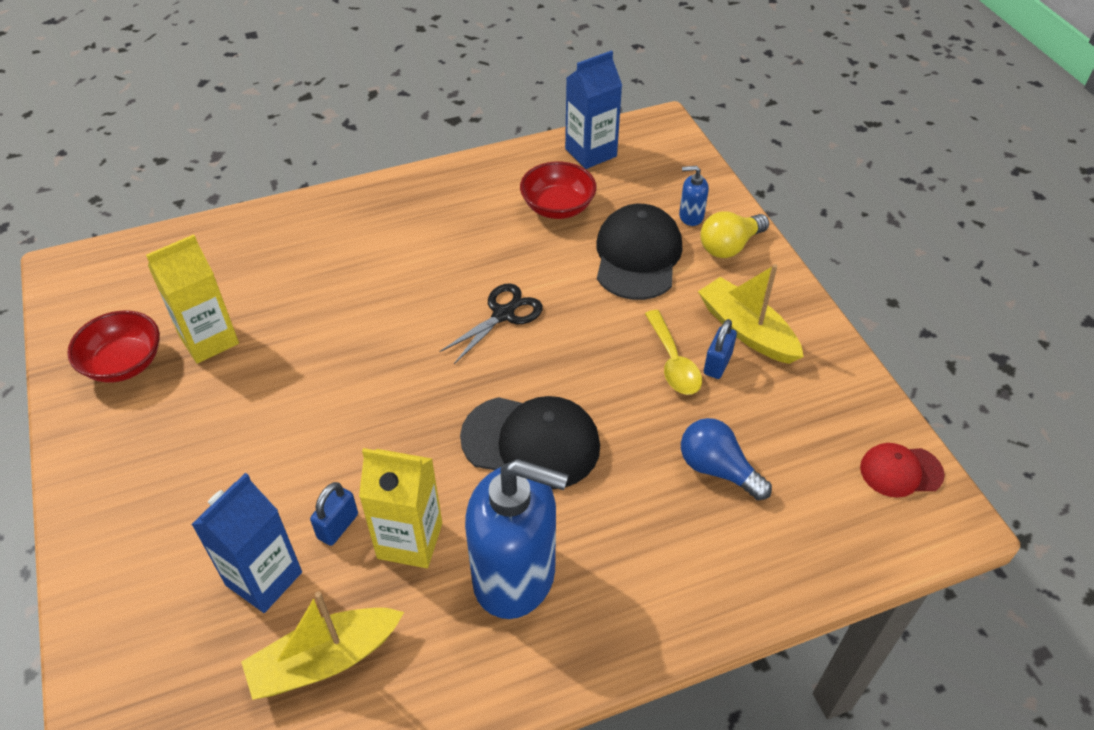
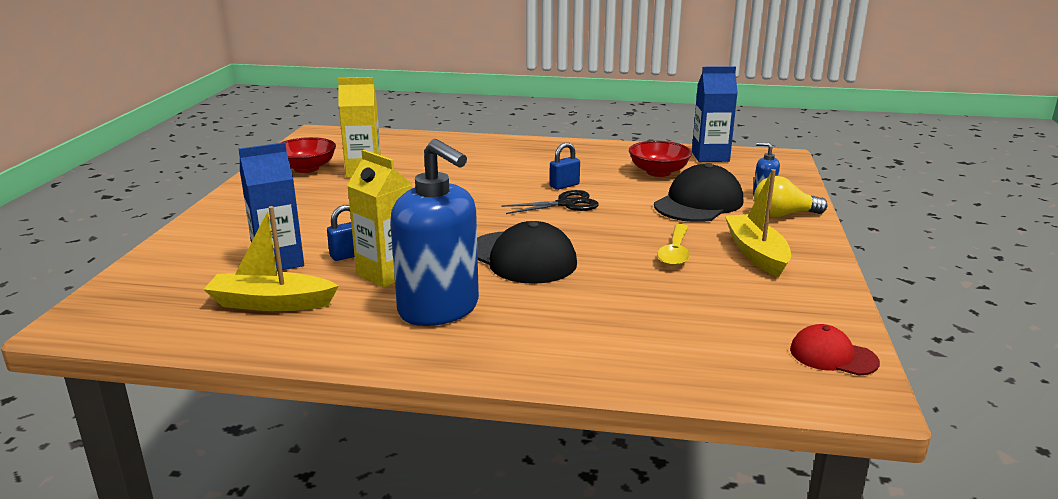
camera: 30 degrees right, 25 degrees down
(717, 364) = (712, 262): blue padlock -> blue padlock (564, 185)
(717, 469) = (657, 308): blue light bulb -> none

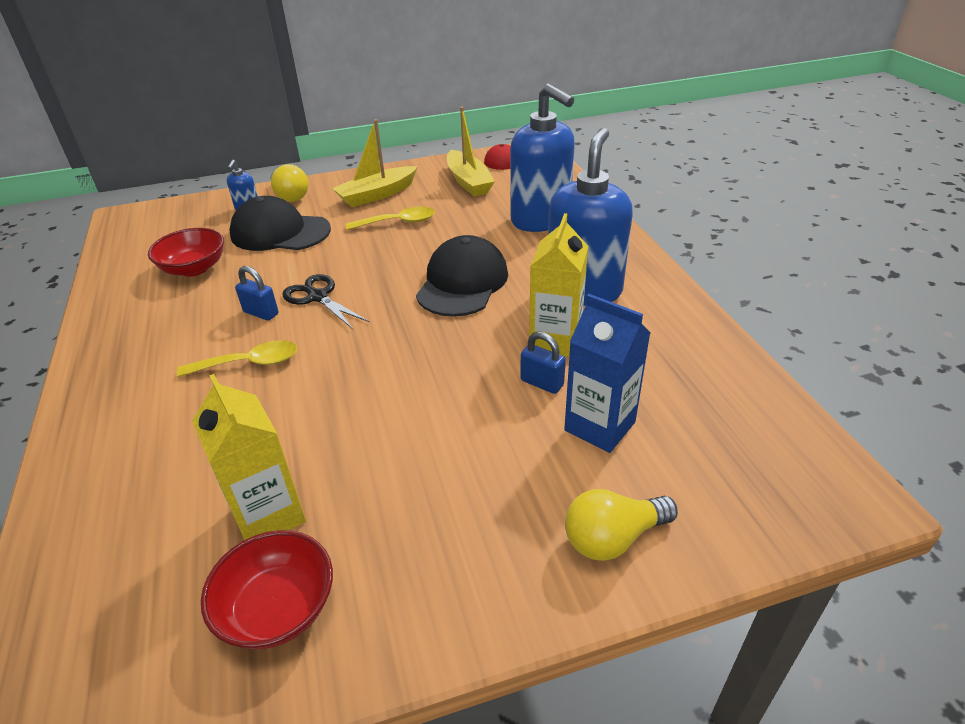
camera: 115 degrees left, 15 degrees up
(204, 240) = (613, 538): none -> yellow light bulb
(271, 303) = (671, 381): yellow boat -> yellow boat (468, 182)
(504, 178) = (249, 363): none -> yellow spoon
(610, 330) = (541, 219): none -> blue soap dispenser
(710, 156) = (131, 250): blue carton -> none

